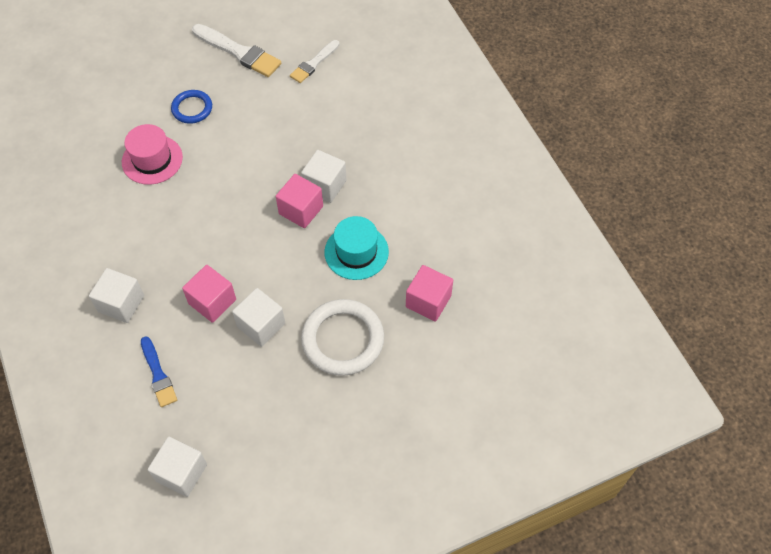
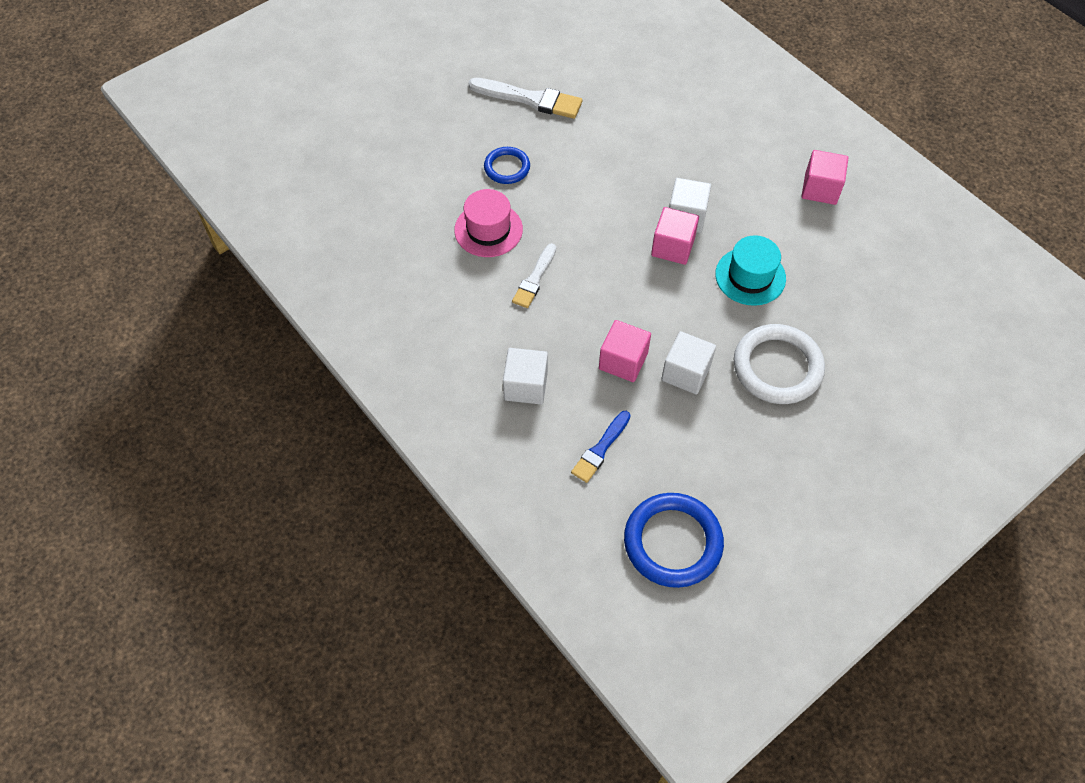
camera: 15 degrees left, 0 degrees up
(158, 374) = (600, 449): blue brush -> blue brush turned 75 degrees clockwise
(181, 472) = (672, 542): white cube -> blue ring
(314, 63) = (616, 95): white brush -> white brush (534, 279)
(428, 301) = (846, 309): pink cube -> pink cube (820, 189)

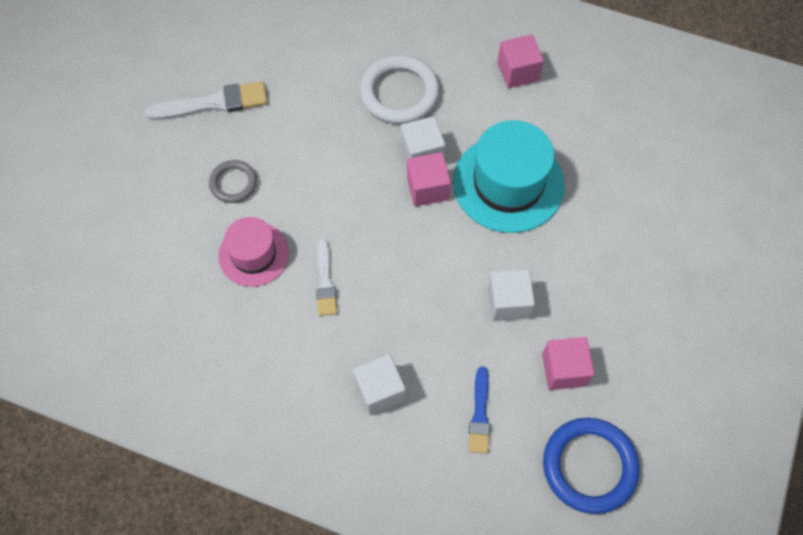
camera: 30 degrees left, 5 degrees up
(507, 167) = (233, 183): blue ring -> grey ring
(623, 361) = (449, 320): pink cube -> pink cube (564, 370)
(750, 276) = (508, 183): turquoise hat -> turquoise hat, size x1.63
(777, 367) = (579, 257): white ring -> white ring (399, 93)

